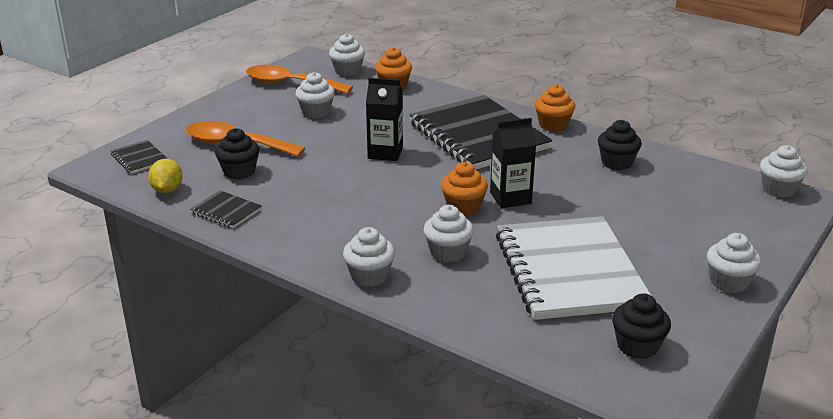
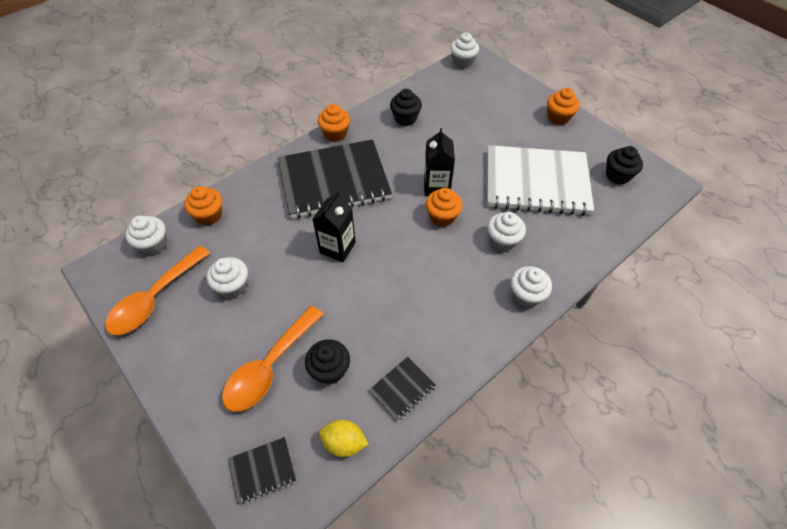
camera: 75 degrees left, 25 degrees up
(729, 282) = (558, 117): white cupcake -> orange cupcake

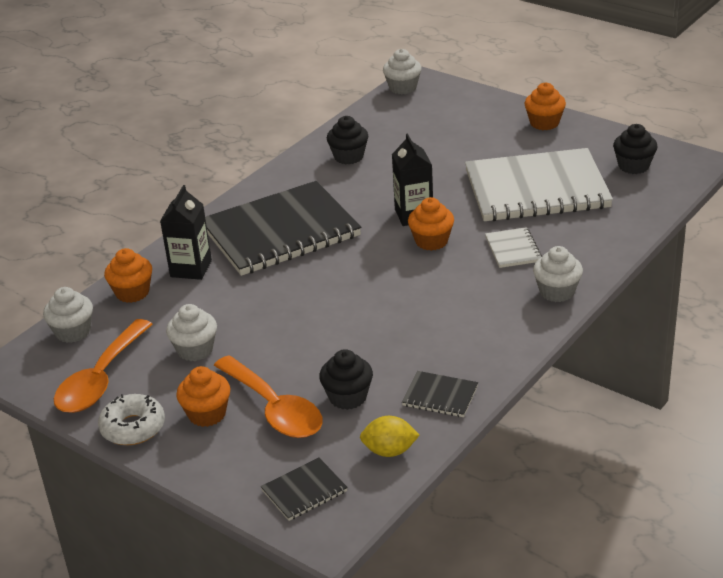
camera: 10 degrees left, 20 degrees down
(159, 358) = (133, 427): none -> white donut
(270, 366) = (274, 408): orange spoon -> orange spoon turned 60 degrees counterclockwise
(335, 133) = (263, 187): orange cupcake -> orange cupcake (207, 414)
(337, 247) = (312, 292): black carton -> black carton (191, 269)
(402, 389) = (440, 396): black notebook -> black notebook turned 75 degrees clockwise
(502, 240) = (513, 249): white cupcake -> white notebook

